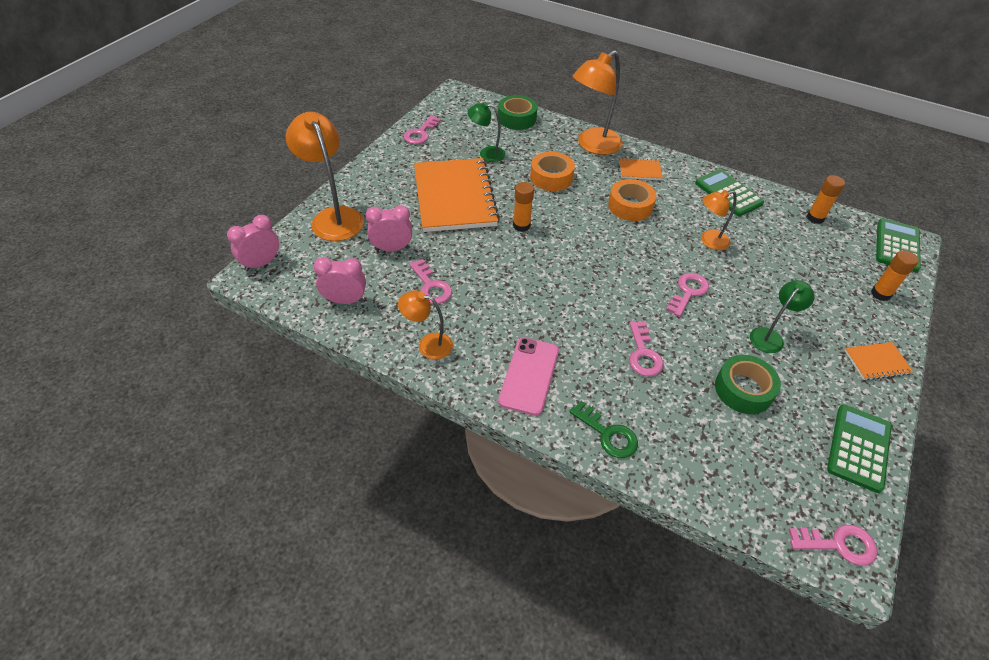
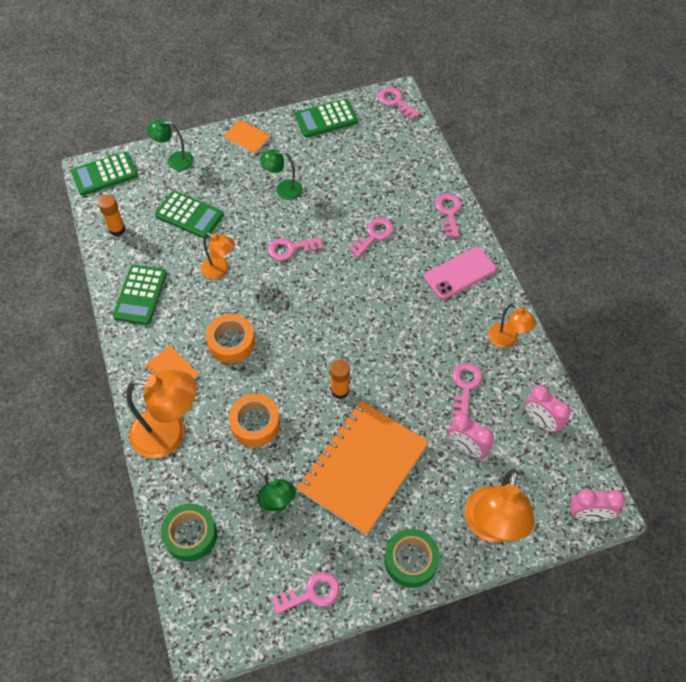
camera: 135 degrees left, 10 degrees up
(608, 434) = (449, 212): green key -> pink key
(743, 390) = (343, 178): green tape -> green tape (411, 560)
(793, 261) = (189, 215): none -> green calculator
(880, 294) = (175, 161): orange glue stick -> green lamp

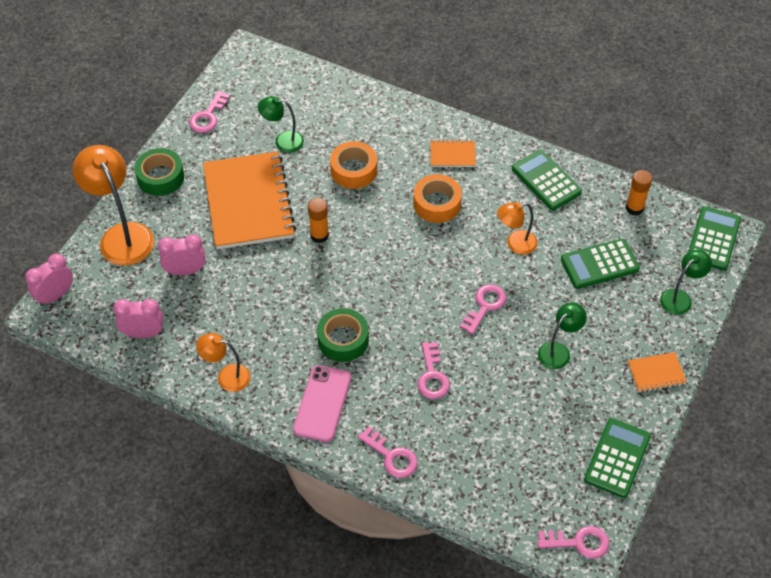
camera: 135 degrees right, 5 degrees down
(170, 433) = (402, 122): orange lamp -> none
(190, 535) = (318, 87): green tape -> green tape (343, 340)
(465, 386) = (227, 313): pink key -> none

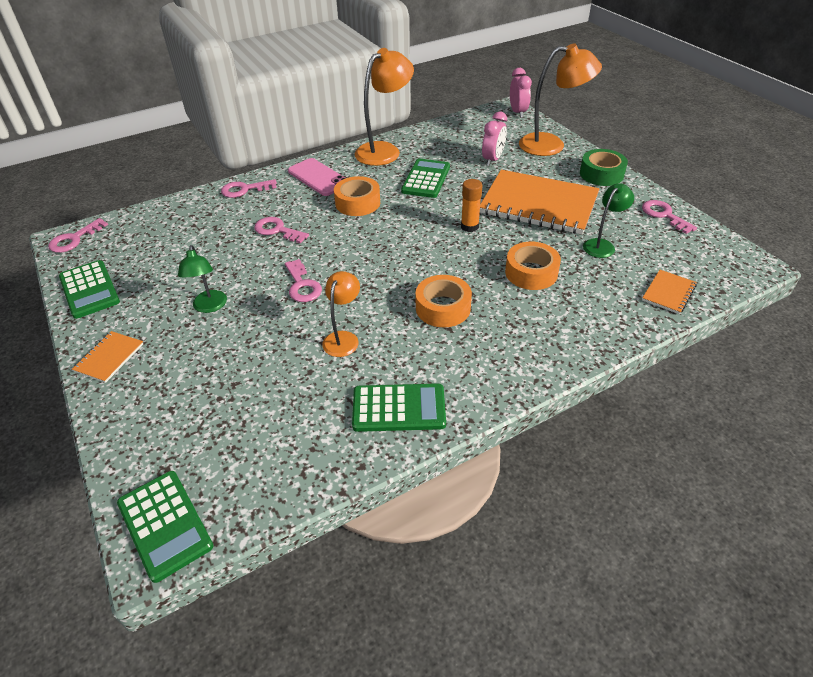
camera: 125 degrees right, 10 degrees down
(143, 333) = (454, 132): pink clock -> none
(227, 376) = (384, 150): orange lamp -> orange lamp, size x1.78
(343, 340) = (357, 203): green tape -> orange tape
(452, 155) = (499, 349): orange notebook -> orange notebook (668, 293)
(599, 264) = (254, 388): green calculator -> green calculator (426, 179)
(634, 208) = (286, 469): orange glue stick -> none
(680, 298) = (145, 431): green lamp -> none

